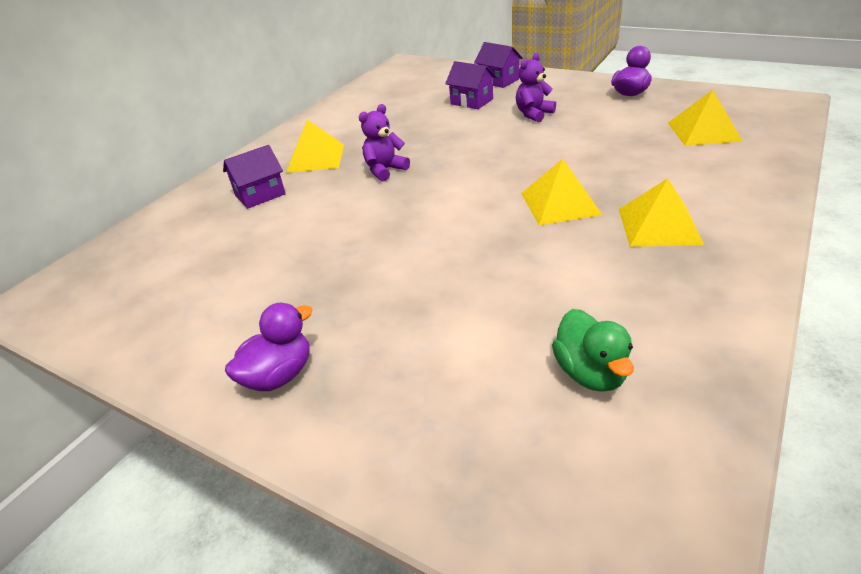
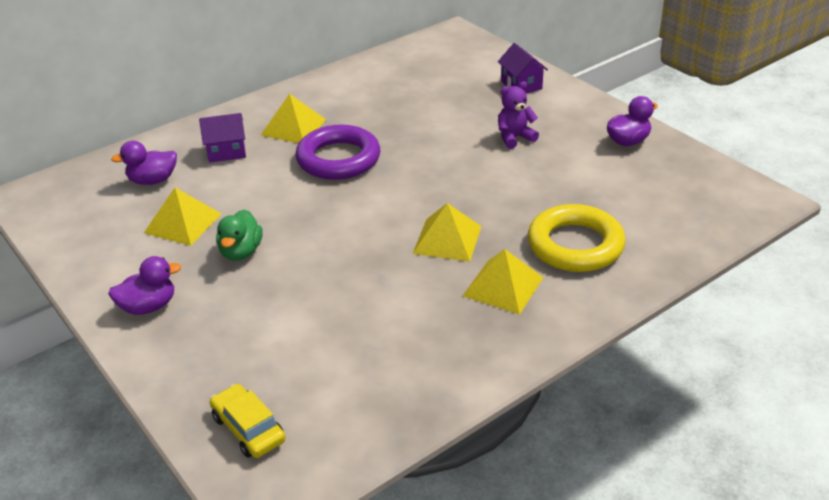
camera: 20 degrees right, 0 degrees up
(192, 242) = (153, 180): none -> purple duck
(385, 170) = (338, 159): purple teddy bear -> purple ring
(471, 101) = (473, 104): purple house -> none
(539, 487) = (248, 429): none -> yellow car
(590, 373) = (341, 376): green duck -> green duck (241, 252)
(681, 174) = (575, 245): none -> yellow ring
(703, 131) = (645, 208): yellow pyramid -> yellow pyramid (183, 223)

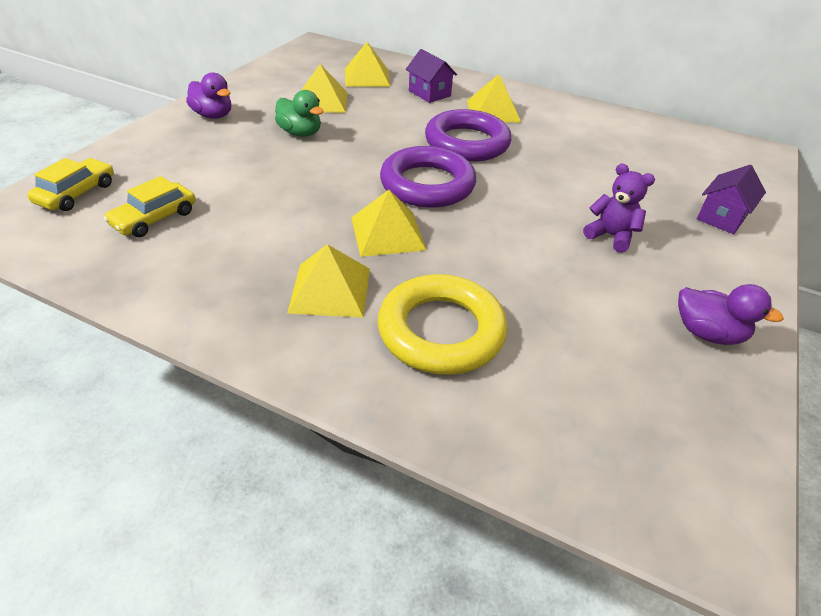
camera: 60 degrees right, 5 degrees up
(153, 180) = (367, 77): purple duck -> yellow pyramid
(241, 252) = (300, 133): green duck -> green duck turned 120 degrees counterclockwise
(336, 374) = (154, 218): none -> yellow car
(390, 200) = (427, 184): none -> purple ring

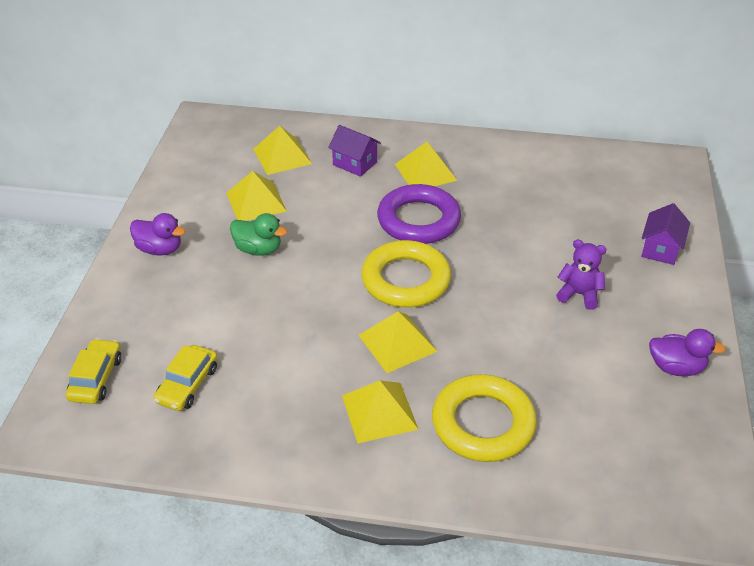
camera: 15 degrees left, 0 degrees up
(427, 184) = (405, 280): purple ring -> yellow ring

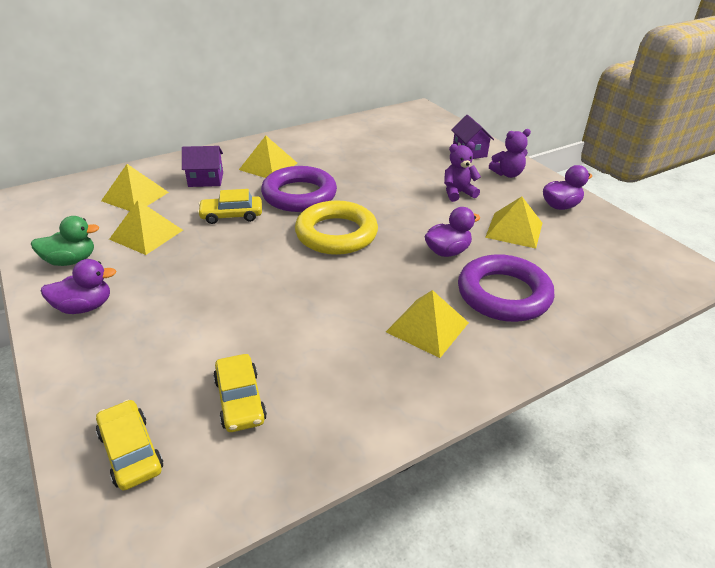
camera: 40 degrees left, 5 degrees down
(258, 249) = (188, 265): green duck -> green duck (71, 261)
(338, 215) = (231, 215): none -> yellow car
(397, 343) = (381, 275): yellow pyramid -> yellow pyramid (514, 230)
(483, 423) = (503, 294): yellow ring -> purple ring
(485, 353) = (447, 251): none -> purple duck
(668, 298) = (507, 174): none -> purple teddy bear

